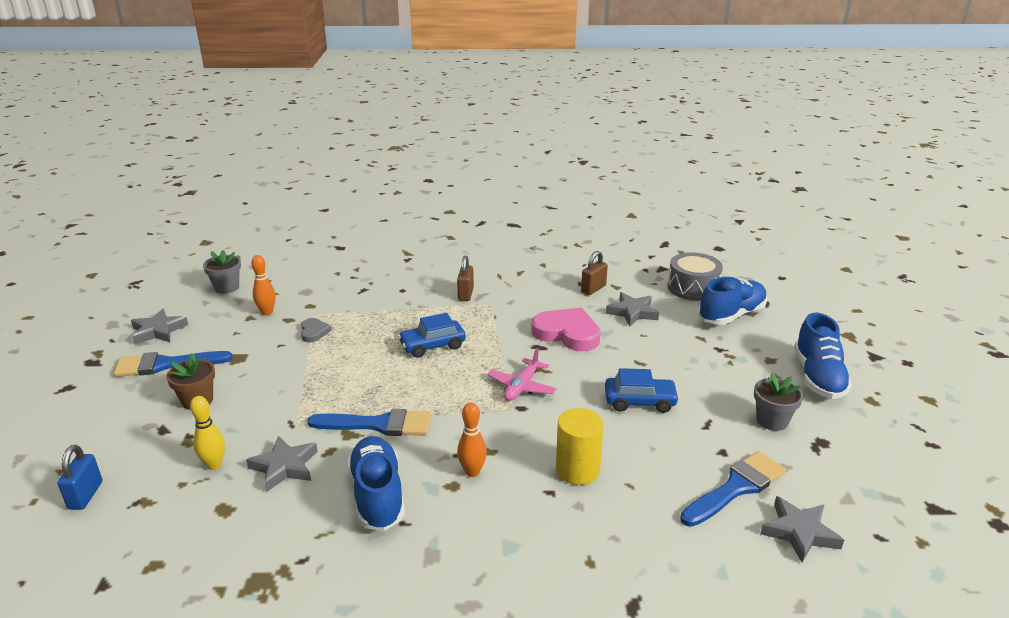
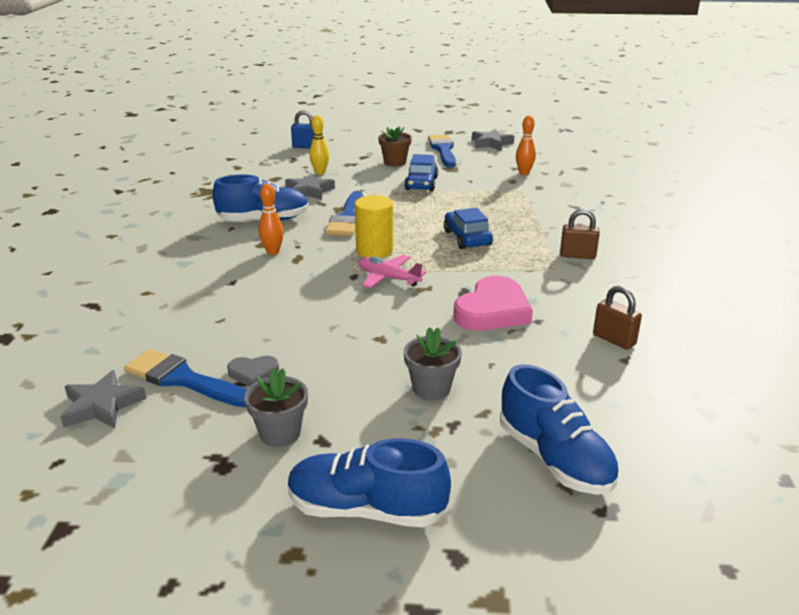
camera: 95 degrees right, 0 degrees up
(227, 287) = (566, 157): grey flower pot -> grey flower pot (431, 388)
(314, 332) = (491, 191): grey heart -> grey heart (253, 373)
(577, 470) = (253, 296): yellow cylinder -> yellow cylinder (374, 250)
(632, 312) = (551, 363): grey star -> none
(640, 401) = (346, 342): blue car -> blue car (421, 184)
(693, 288) = (643, 434): grey drum -> none
(736, 488) = (183, 379): blue brush -> blue brush turned 150 degrees clockwise

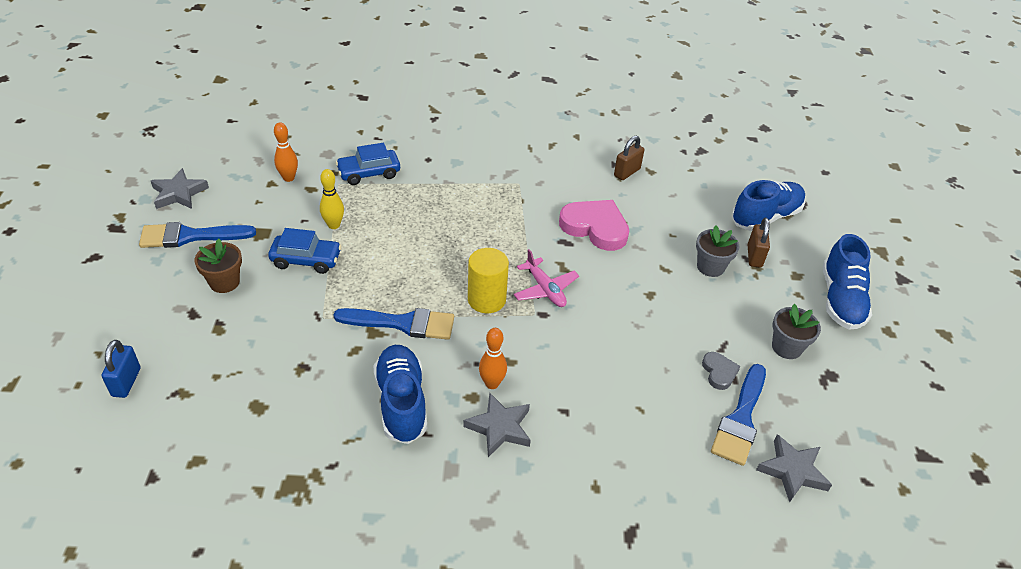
camera: 95 degrees left, 15 degrees up
(309, 191) = (312, 364): grey star -> grey star (499, 427)
(320, 172) = (245, 357): yellow bowling pin -> yellow bowling pin (334, 225)
(388, 278) = (545, 289): pink plane -> pink plane turned 60 degrees counterclockwise
(467, 238) = (457, 232): blue car -> blue car (369, 173)
(577, 255) = (494, 170): brown padlock -> brown padlock (754, 256)

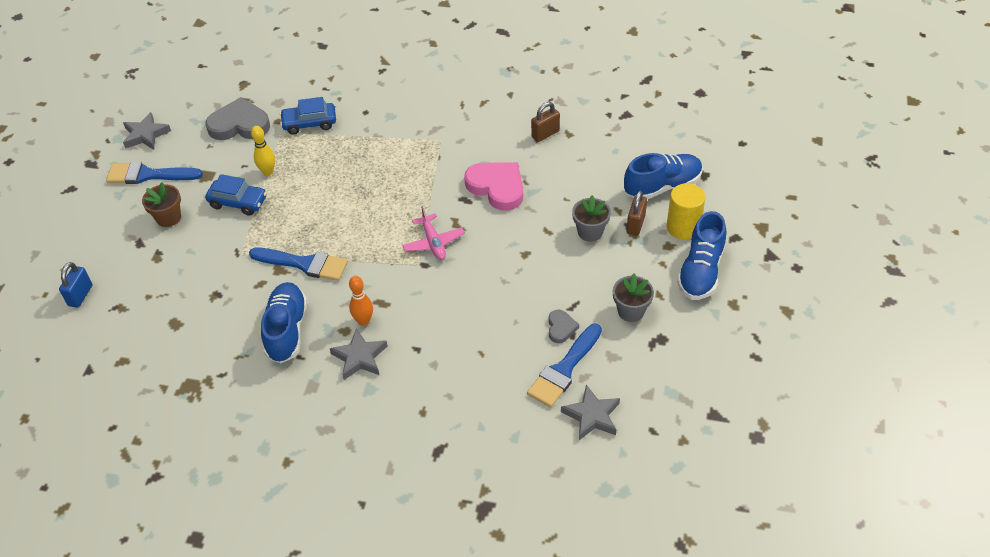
camera: 15 degrees right, 5 degrees up
(288, 178) = (239, 125): orange bowling pin -> grey heart
(486, 299) = (380, 248): yellow cylinder -> yellow cylinder (683, 227)

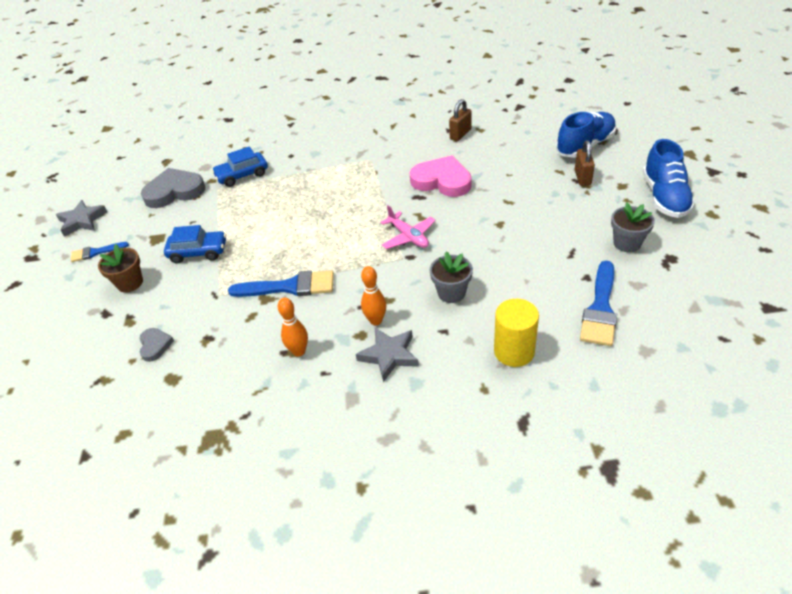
camera: 15 degrees left, 5 degrees down
(80, 295) = (53, 380): blue padlock -> none
(148, 175) = (96, 252): blue brush -> blue brush, size x0.58
(268, 172) = (218, 221): yellow bowling pin -> none
(287, 330) = (299, 351): blue shoe -> orange bowling pin
(561, 328) = (573, 274): grey heart -> grey heart (155, 345)
(590, 232) = (547, 193): grey flower pot -> grey flower pot (451, 293)
(592, 416) = (656, 342): grey star -> none
(683, 227) = (624, 170): yellow cylinder -> yellow cylinder (514, 351)

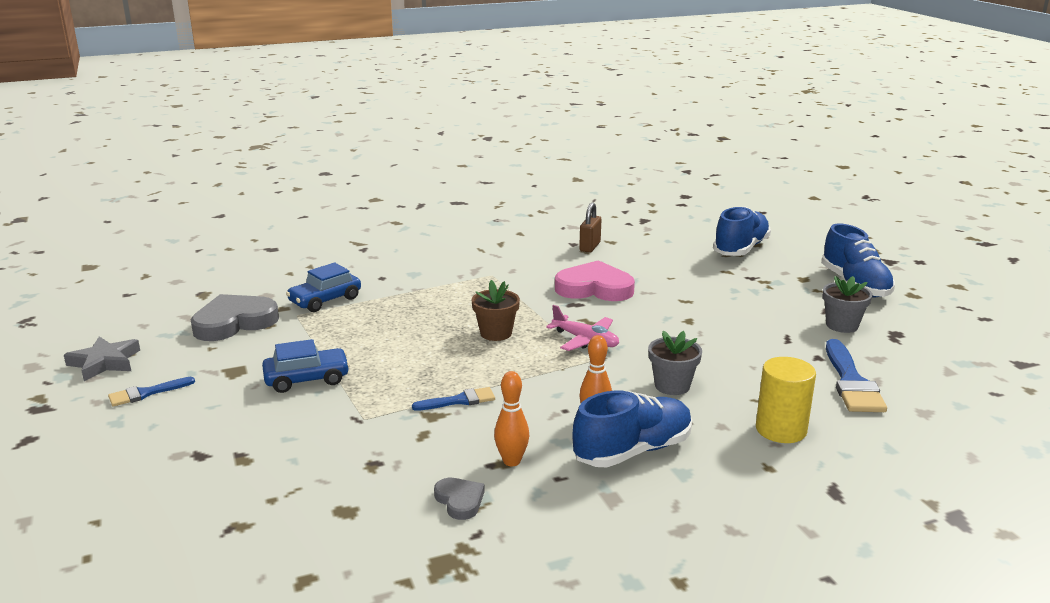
camera: 20 degrees left, 20 degrees down
(130, 283) = (220, 420): brown flower pot -> brown flower pot (496, 333)
(155, 345) = (299, 480): grey heart -> grey heart (460, 501)
(289, 287) = (459, 400): blue brush -> blue brush, size x0.58
(389, 355) = (633, 451): grey star -> blue shoe
(582, 178) = (756, 275): brown padlock -> none

